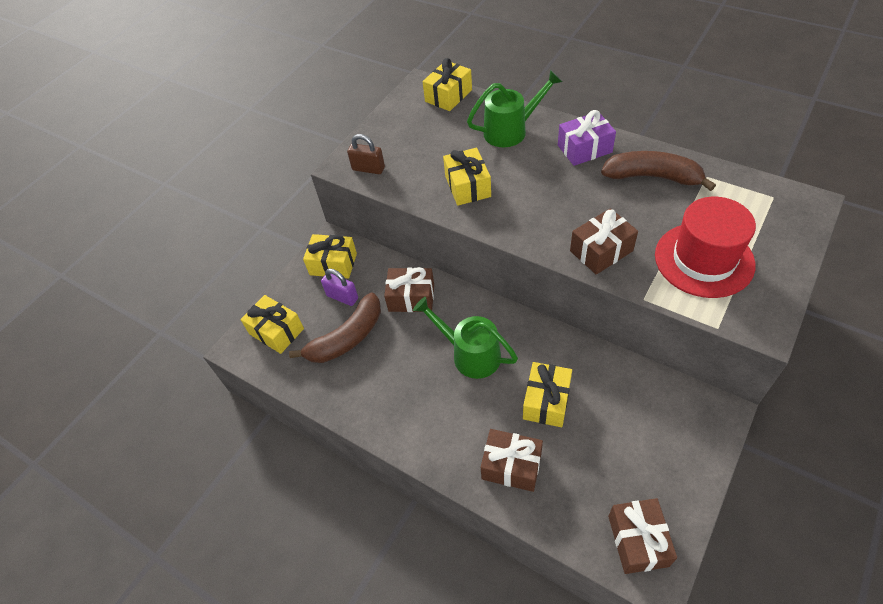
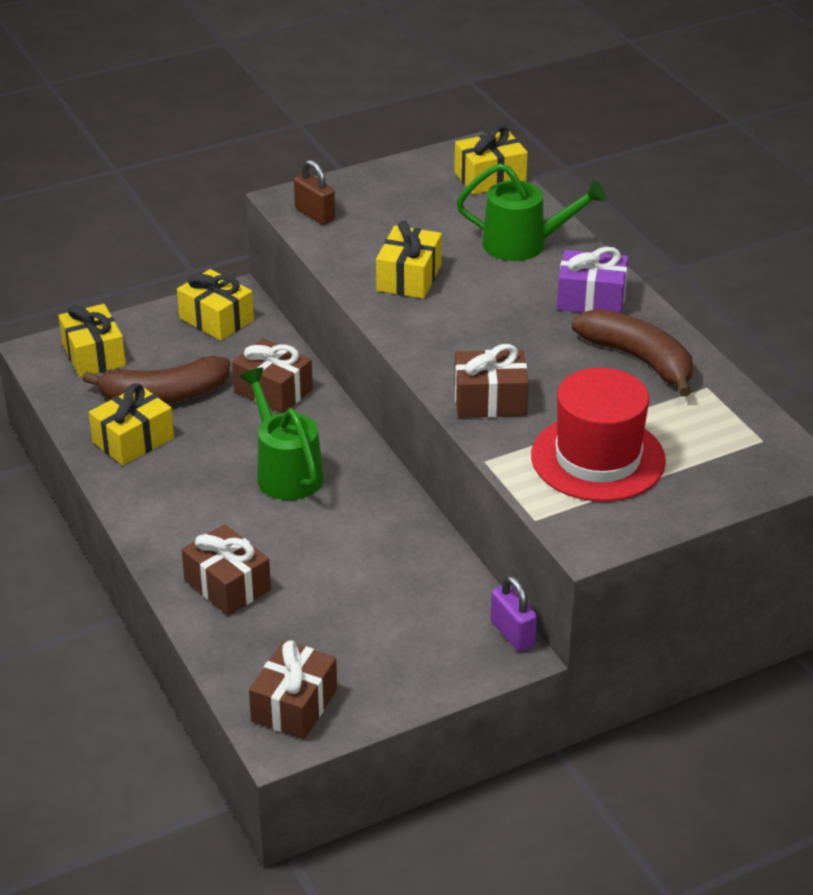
camera: 25 degrees right, 15 degrees down
(342, 297) = (196, 355): purple padlock -> purple padlock (512, 633)
(546, 401) = (325, 551): yellow gift -> yellow gift (133, 440)

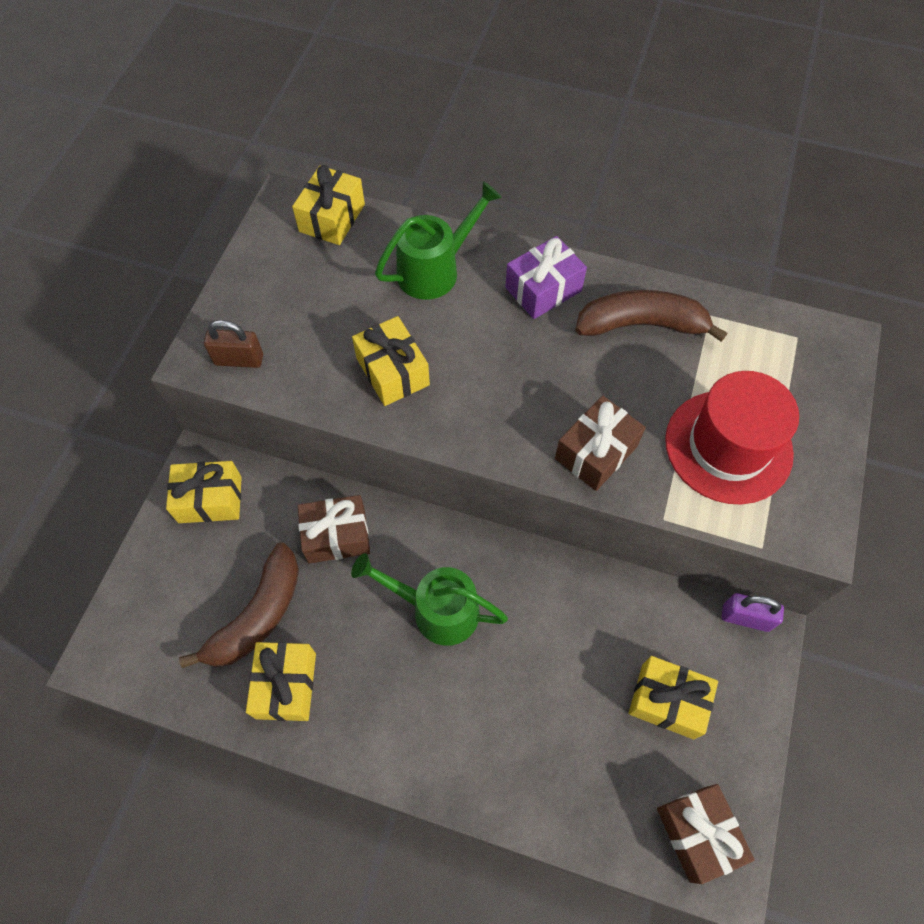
camera: 45 degrees left, 25 degrees up
(94, 355) = (150, 623): yellow gift -> yellow gift (667, 701)
(227, 585) = (523, 764): brown gift -> none

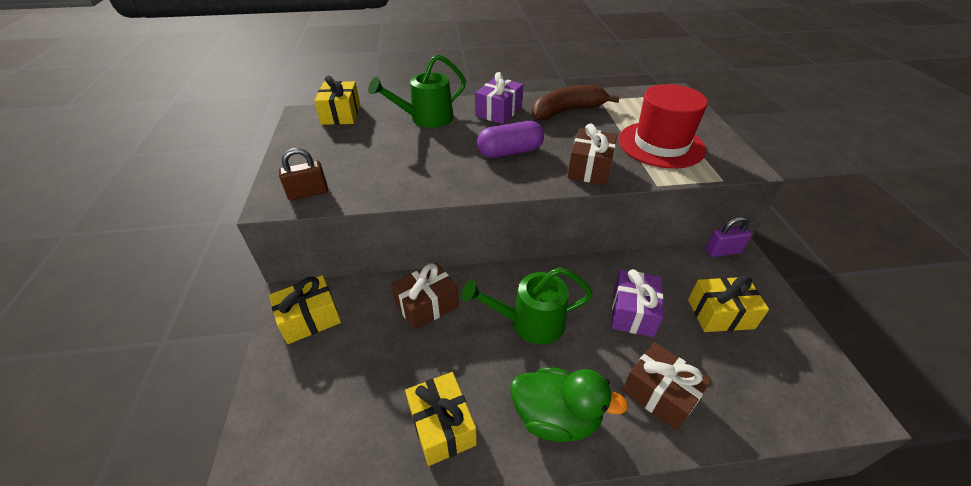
camera: 25 degrees left, 20 degrees down
(258, 615) = (390, 383): brown banana -> none
(393, 371) = (429, 169): yellow gift -> none
(399, 730) = (556, 417): none -> green duck
(436, 269) = (425, 119): green watering can -> green watering can turned 150 degrees counterclockwise
(510, 379) = (510, 152): none -> purple capsule
(563, 650) = (633, 312): none -> purple gift
(698, 833) = (810, 386): brown gift -> brown gift (660, 394)

